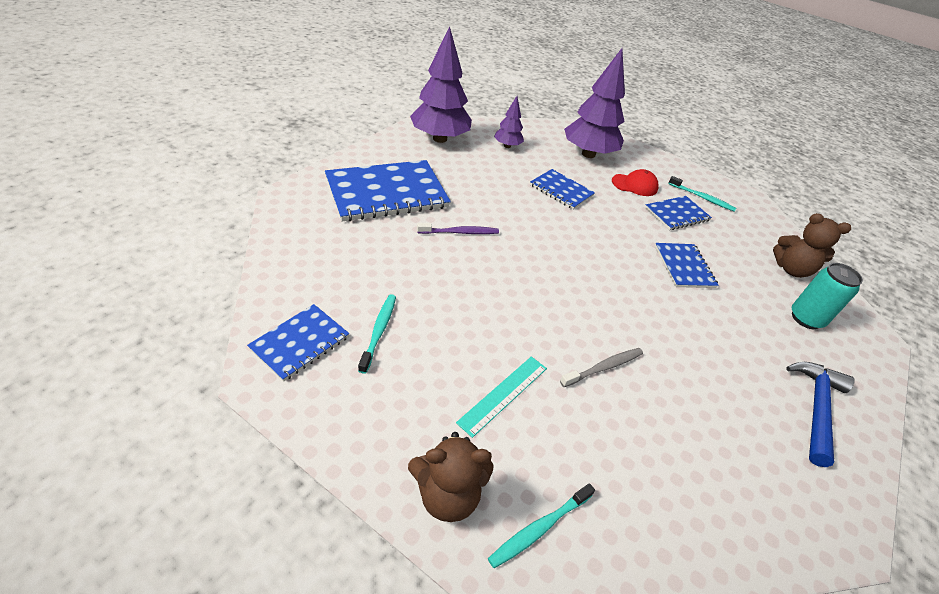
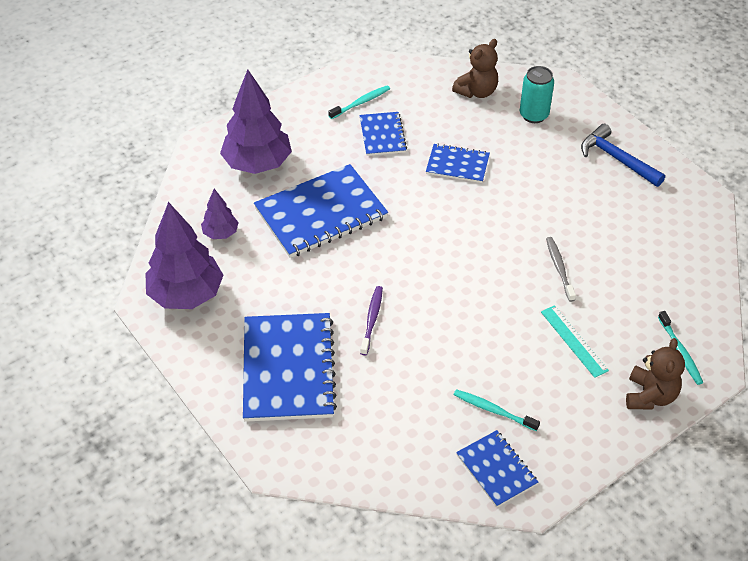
camera: 65 degrees left, 5 degrees up
(561, 190) = (321, 213): blue notebook -> blue notebook, size x1.85
(634, 185) = (326, 147): red cap -> none

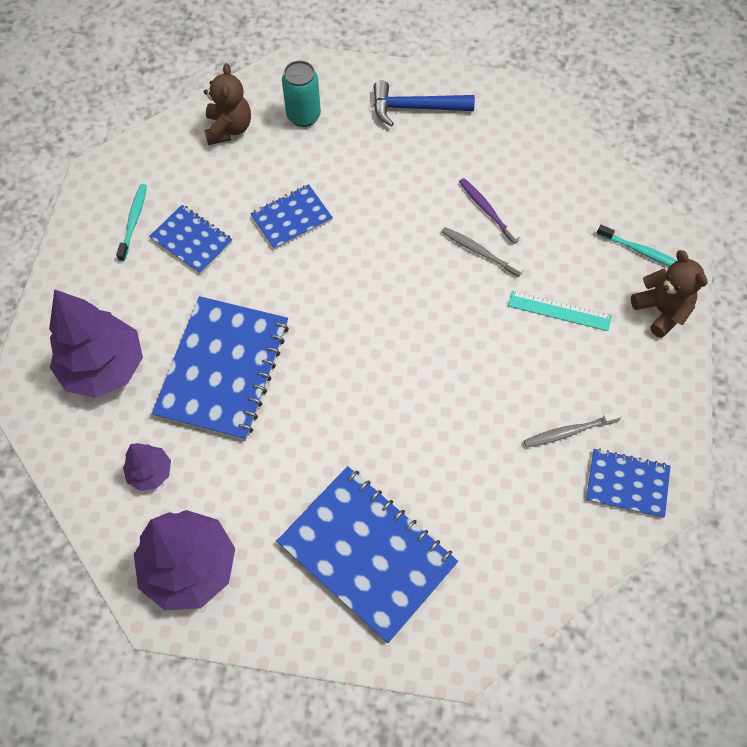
camera: 45 degrees left, 15 degrees up
(372, 320) = (384, 437): purple toothbrush -> purple toothbrush (487, 210)
(494, 410) = (569, 432): turquoise toothbrush -> grey toothbrush

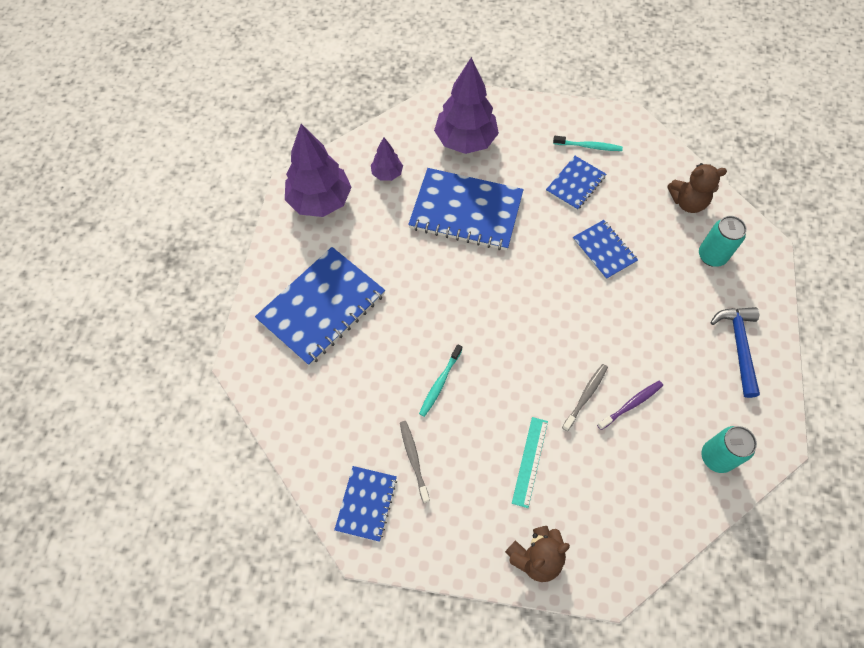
camera: 90 degrees right, 0 degrees up
(538, 143) = (716, 457): none -> turquoise can
(641, 251) = (600, 546): turquoise toothbrush -> turquoise toothbrush (440, 383)

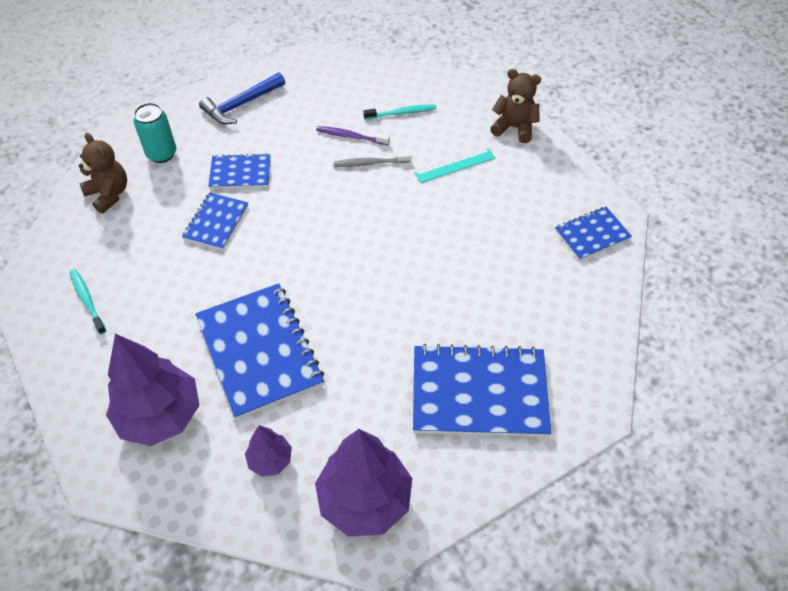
camera: 130 degrees left, 10 degrees down
(414, 459) = (530, 229): grey toothbrush -> none
(440, 383) = (454, 253): turquoise toothbrush -> turquoise toothbrush (401, 113)
(575, 184) = (150, 284): blue notebook -> blue notebook (240, 173)
(716, 457) = (346, 80): turquoise can -> none

